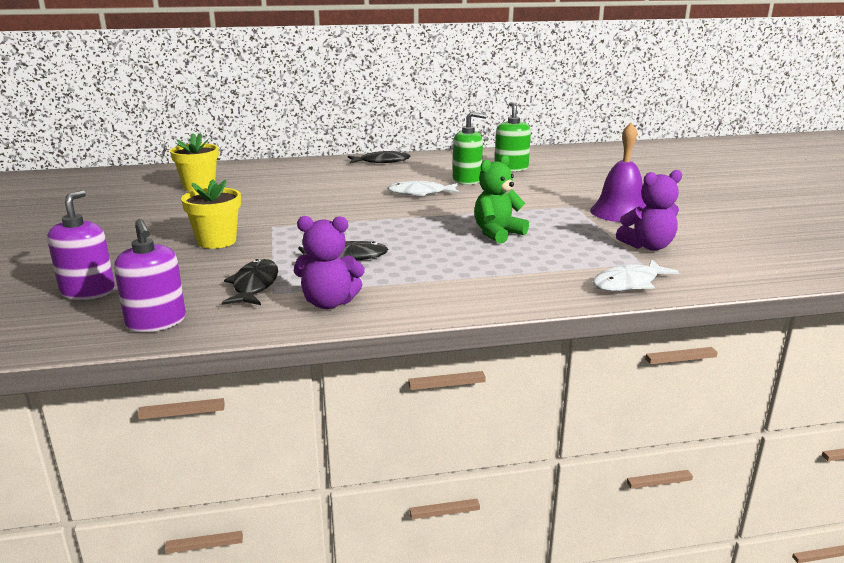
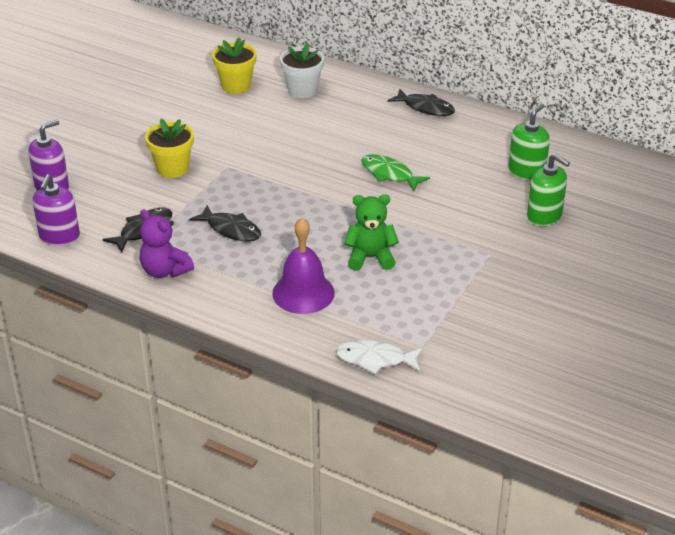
camera: 40 degrees right, 15 degrees up
(266, 176) = (302, 90): none -> white flower pot
(420, 193) = (389, 174): white fish -> green fish
(467, 180) = (457, 173): green soap dispenser -> green soap dispenser (544, 216)
(620, 212) = (514, 282): purple bell -> purple bell (303, 293)
(648, 246) = (460, 332): purple teddy bear -> none

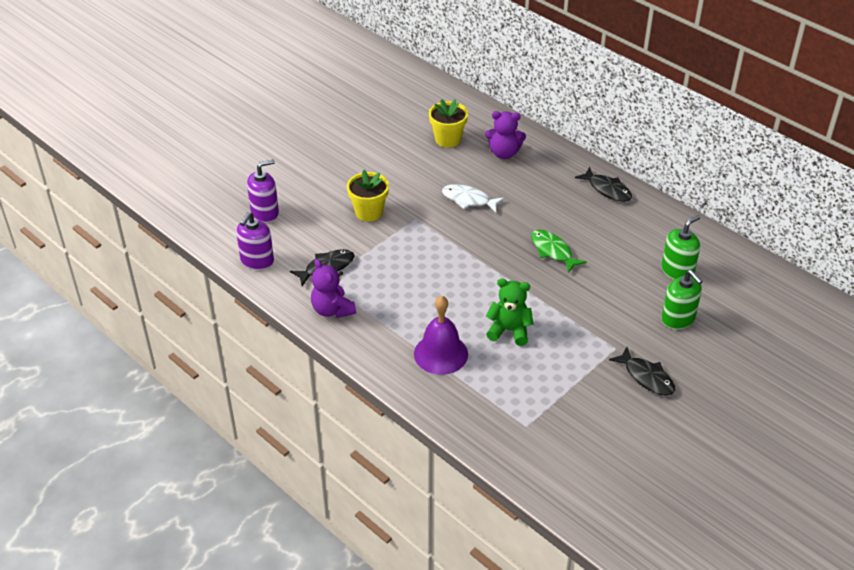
camera: 15 degrees right, 5 degrees up
(231, 229) = (399, 281): black fish -> black fish (646, 377)
(302, 90) = (504, 153): white flower pot -> purple teddy bear
(375, 359) = (481, 430): white fish -> white fish (468, 200)

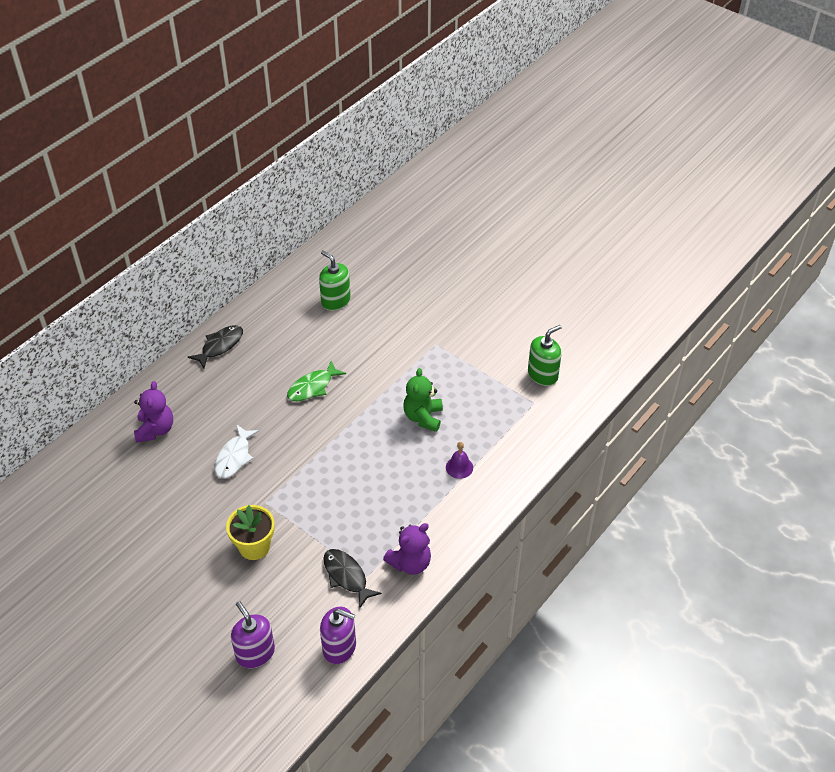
camera: 95 degrees left, 5 degrees up
(441, 354) = (459, 467): purple bell -> purple bell, size x0.53
(448, 139) = (126, 482): yellow flower pot -> none
(646, 377) = (466, 325): black fish -> none
(678, 319) = (396, 303): green soap dispenser -> green soap dispenser (542, 374)

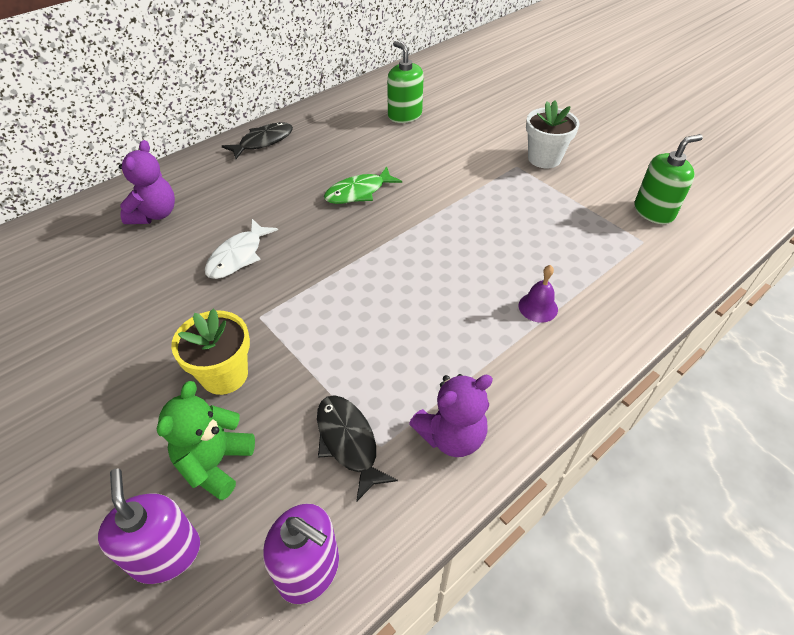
camera: 10 degrees right, 0 degrees up
(423, 417) = (493, 240): green teddy bear -> green teddy bear (215, 463)
(457, 333) = (544, 158): none -> white flower pot

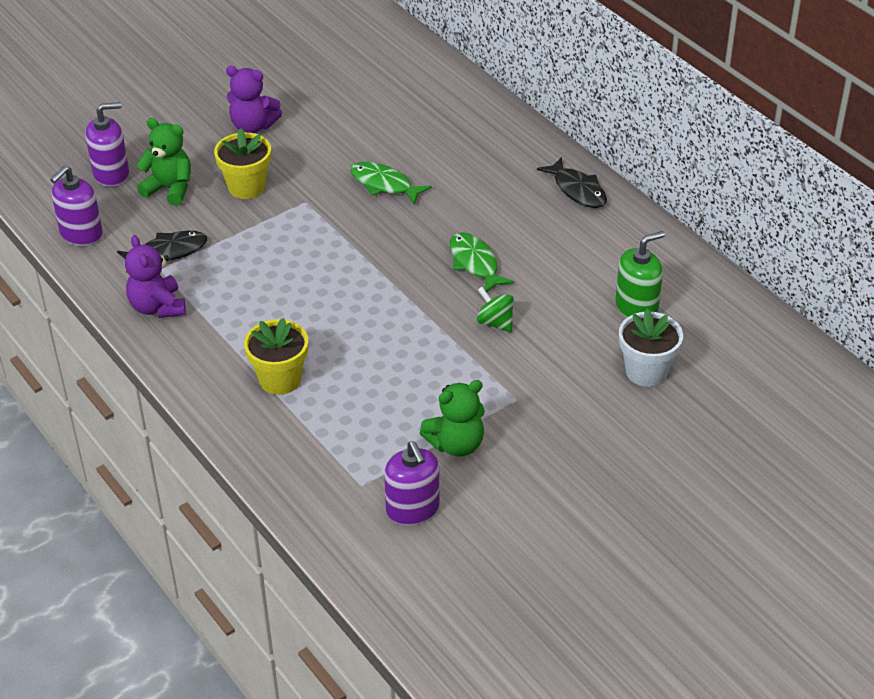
camera: 95 degrees right, 5 degrees down
(154, 214) = (453, 128): purple teddy bear -> purple teddy bear (253, 126)
(238, 256) = (384, 184): white fish -> green fish
(432, 179) = (495, 323): none -> green spinning top
(538, 307) = (280, 379): purple bell -> yellow flower pot
(544, 158) = (531, 428): white flower pot -> white flower pot (646, 371)
(575, 193) = (456, 444): none -> green teddy bear
(653, 211) = (413, 509): green soap dispenser -> purple soap dispenser

